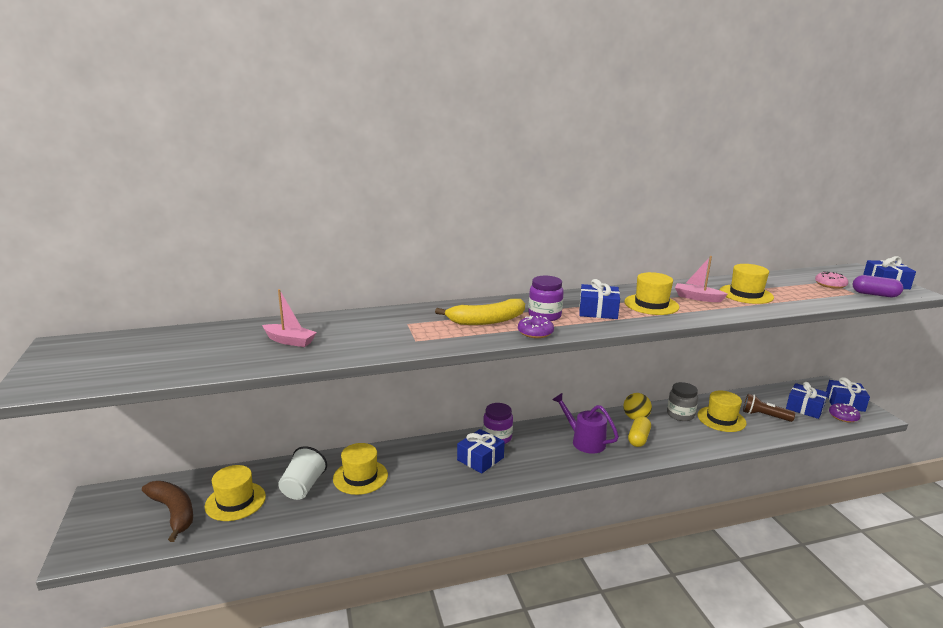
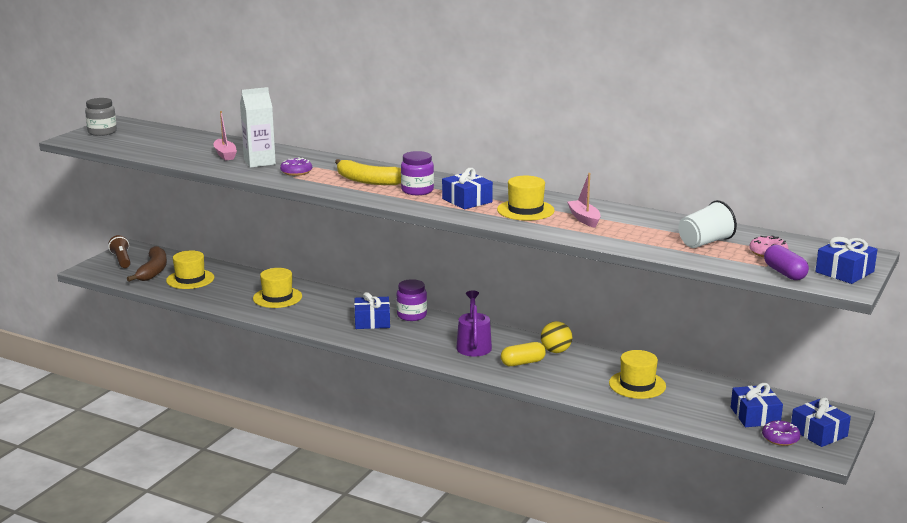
camera: 45 degrees right, 0 degrees up
(303, 487) = (236, 288): white cup -> white cup (704, 242)
(345, 337) = (259, 162): none -> white carton
(535, 332) = (379, 197): purple donut -> purple donut (296, 172)
(680, 415) = (604, 366): grey jar -> grey jar (102, 132)
(746, 294) = (642, 231): yellow hat -> none
(764, 416) = (689, 401): brown flashlight -> brown flashlight (122, 260)

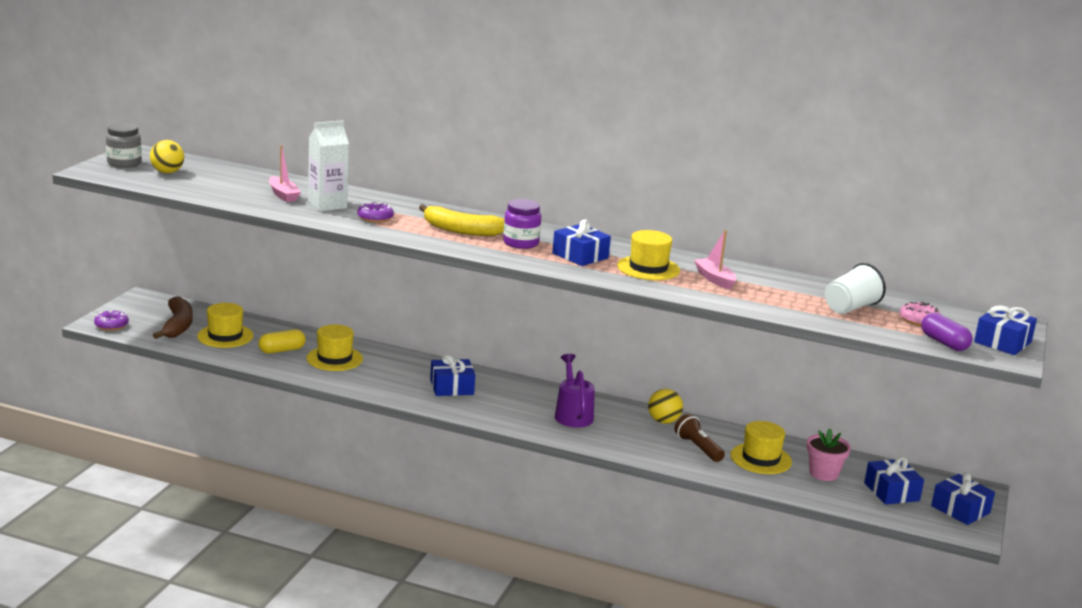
camera: 10 degrees left, 0 degrees up
(122, 260) = (135, 312): brown flashlight -> brown flashlight (698, 448)
(135, 138) = (167, 172): none -> yellow ball
(412, 315) = (493, 380): purple jar -> none
(523, 363) = (632, 434): yellow capsule -> yellow capsule (282, 350)
(693, 398) = (823, 473): none -> pink flower pot
(780, 438) = (924, 516): purple donut -> purple donut (111, 325)

